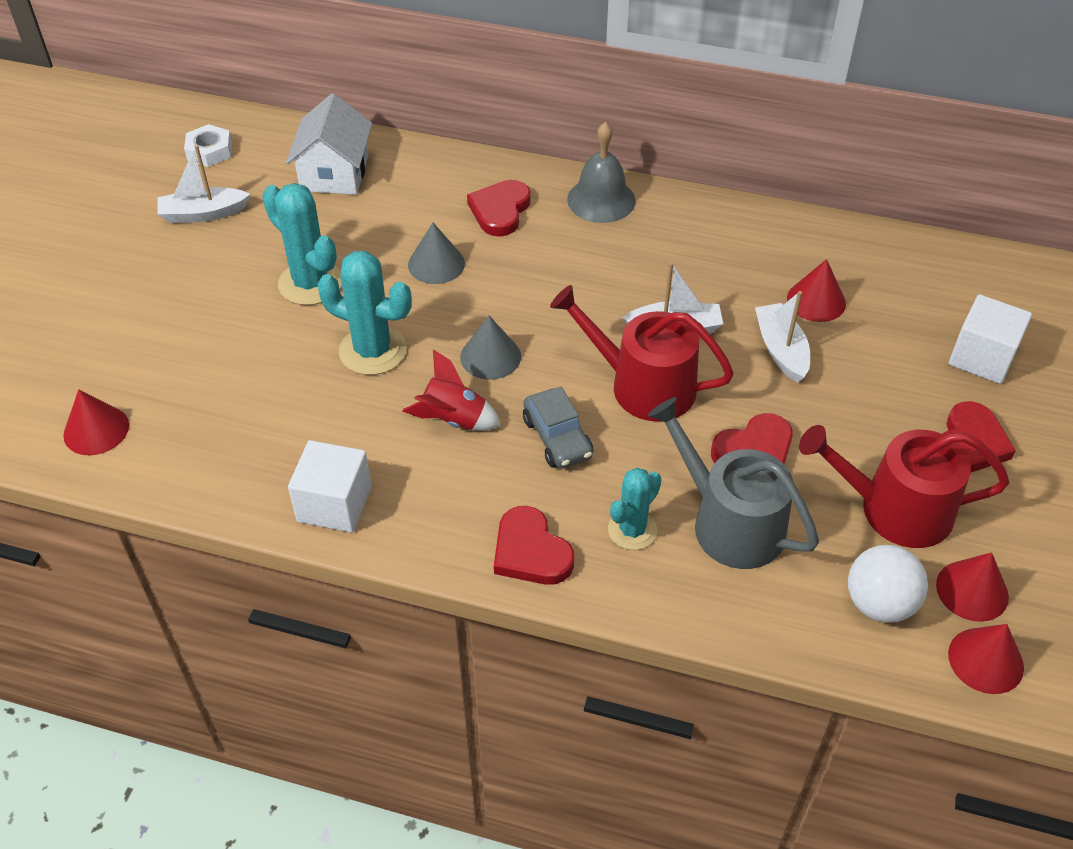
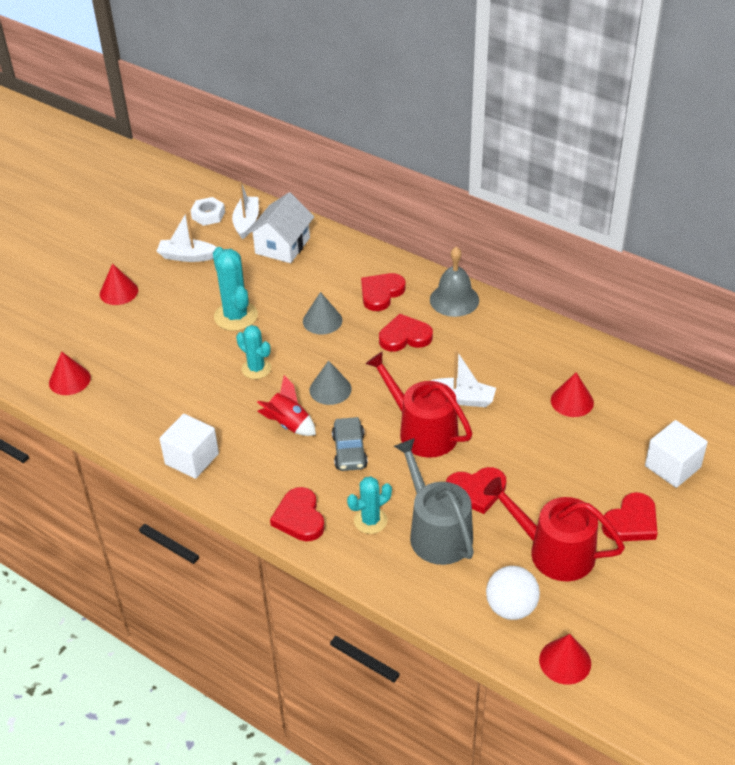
camera: 20 degrees right, 5 degrees down
(372, 351) = (256, 369): turquoise cactus -> turquoise cactus, size x0.65
(559, 262) = (405, 337): none -> red heart
(781, 350) = (529, 429): white boat -> white boat (246, 222)
(972, 590) = (579, 616): red cone -> red cone (118, 292)

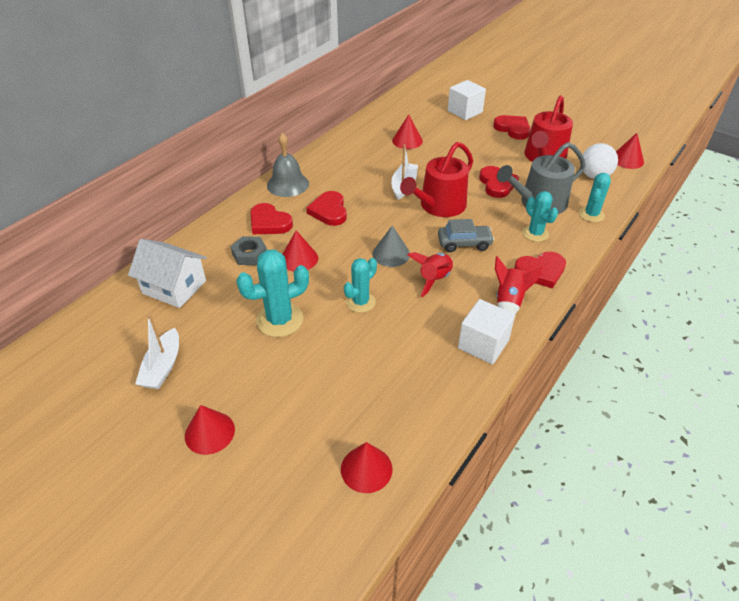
camera: 90 degrees left, 0 degrees up
(208, 215) = (89, 351): white nut -> none
(246, 222) = (120, 317): white boat -> none
(251, 484) = (509, 301): none -> red rocket
(322, 320) = (299, 258): grey cone -> red cone
(328, 286) = (250, 254): none -> grey nut
(414, 587) = (591, 214): none -> turquoise cactus

